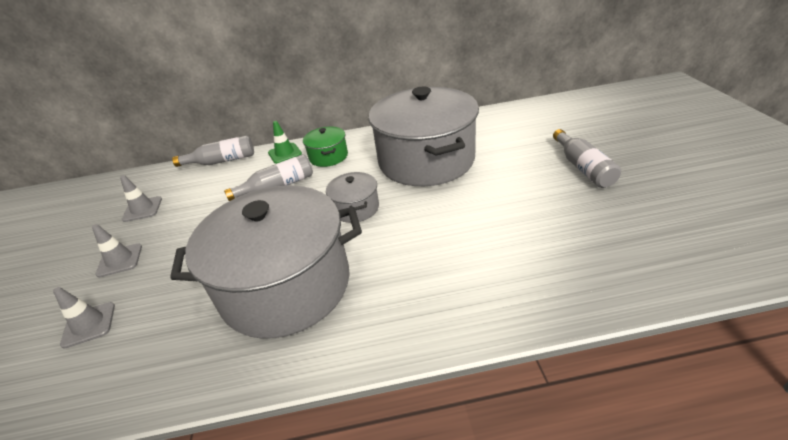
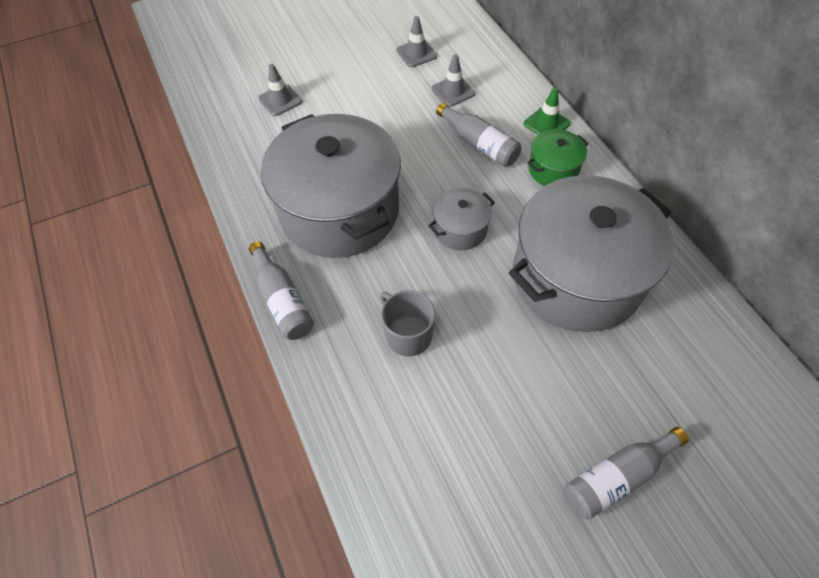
camera: 70 degrees right, 20 degrees up
(120, 260) = (348, 78): grey traffic cone -> grey traffic cone (453, 91)
(222, 161) = (513, 73): grey bottle -> grey bottle (283, 300)
(449, 252) = (407, 335): none -> grey mug

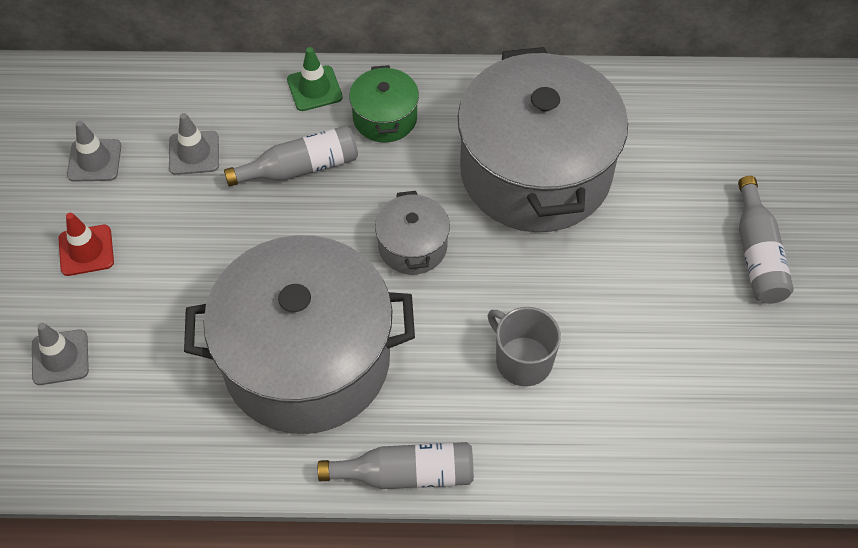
camera: 65 degrees left, 0 degrees up
(354, 78) = (86, 250): none -> red traffic cone
(407, 335) = (522, 360): grey mug -> grey mug turned 60 degrees clockwise

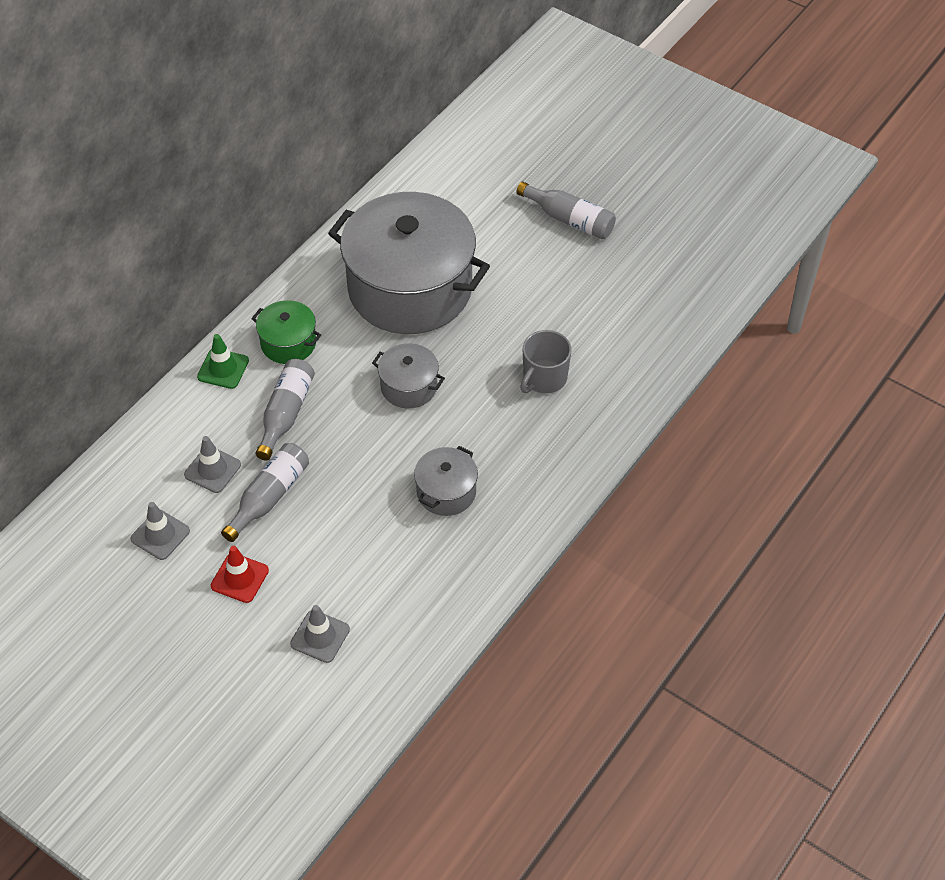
camera: 55 degrees left, 5 degrees down
(307, 359) = (446, 492): grey pot -> grey pot, size x0.44
(405, 474) = (573, 483): grey bottle -> grey bottle (269, 497)
(522, 360) = (544, 378): grey mug -> grey mug turned 45 degrees counterclockwise

